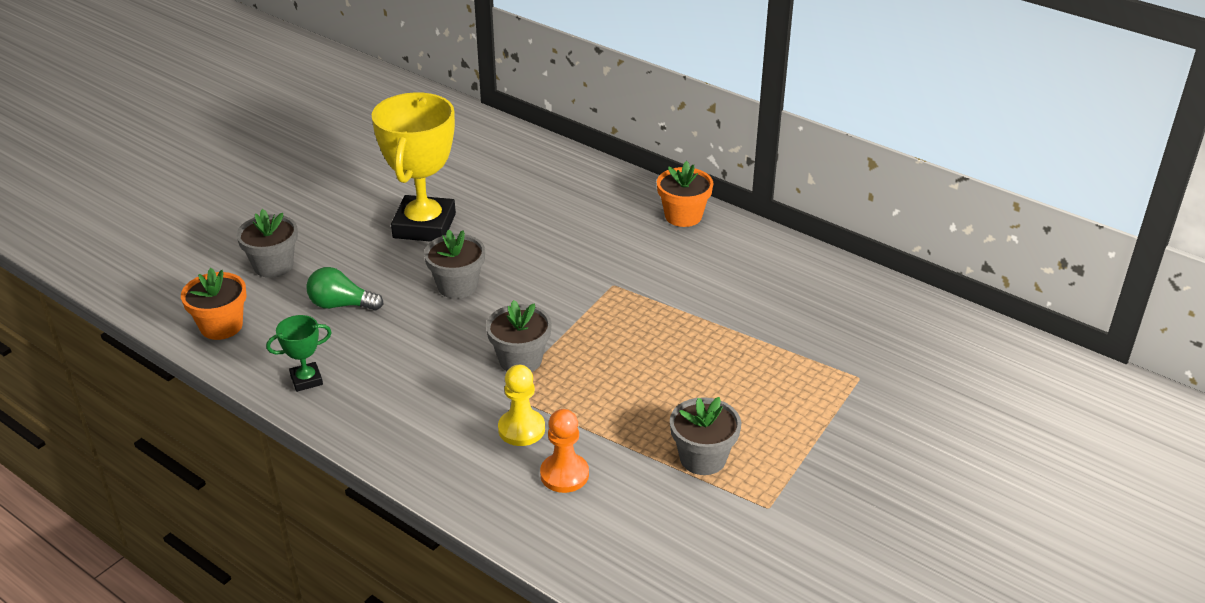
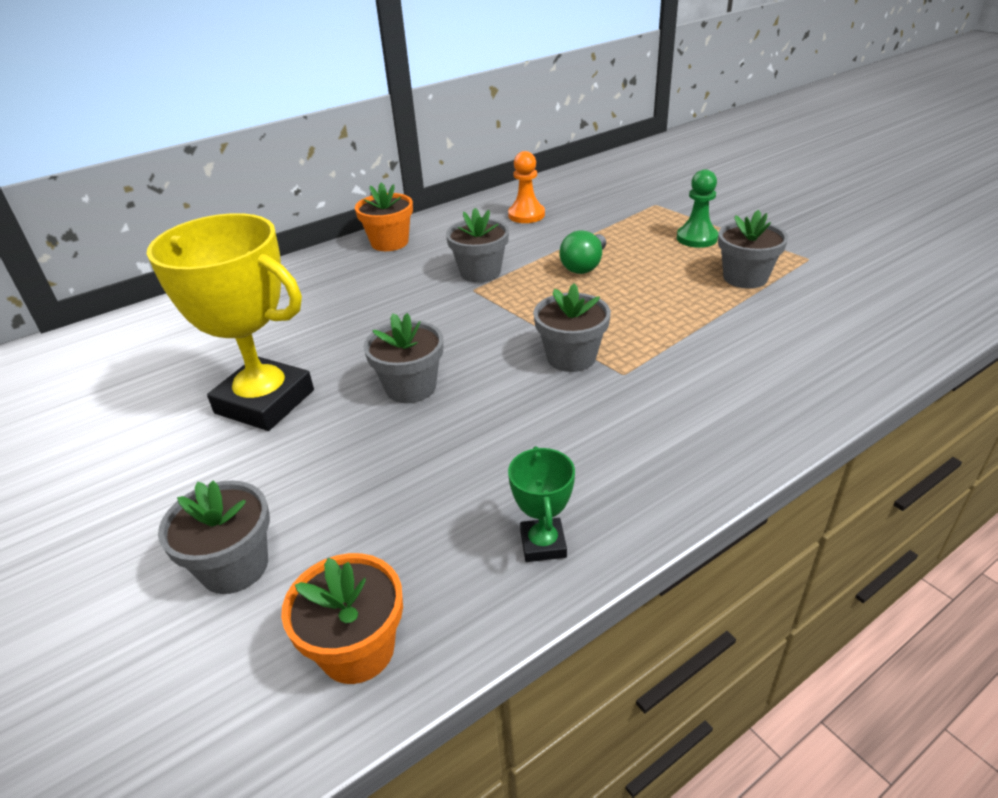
camera: 70 degrees left, 0 degrees up
(341, 305) = (386, 494): green light bulb -> green light bulb (584, 266)
(521, 429) = (688, 369): yellow pawn -> none
(564, 474) = (763, 350): orange pawn -> orange pawn (526, 215)
(646, 282) = (480, 272): none -> grey flower pot
(782, 417) = (697, 238): none -> green pawn

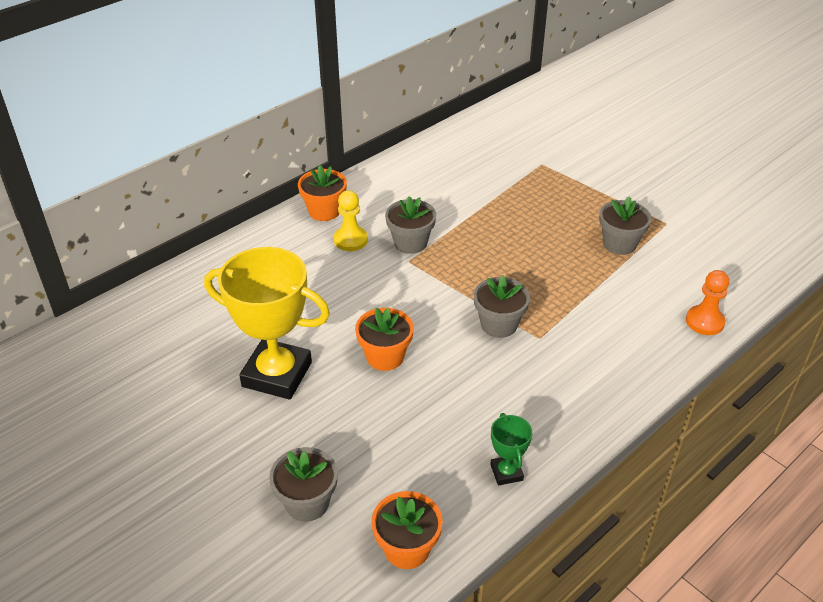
camera: 10 degrees left, 5 degrees up
(410, 268) = (350, 240): none -> yellow pawn
(411, 387) = (385, 356): grey flower pot -> orange flower pot
(526, 215) = (435, 177): orange pawn -> orange pawn (704, 321)
(584, 266) = (493, 234): green light bulb -> none
(697, 238) = (579, 202): green pawn -> none

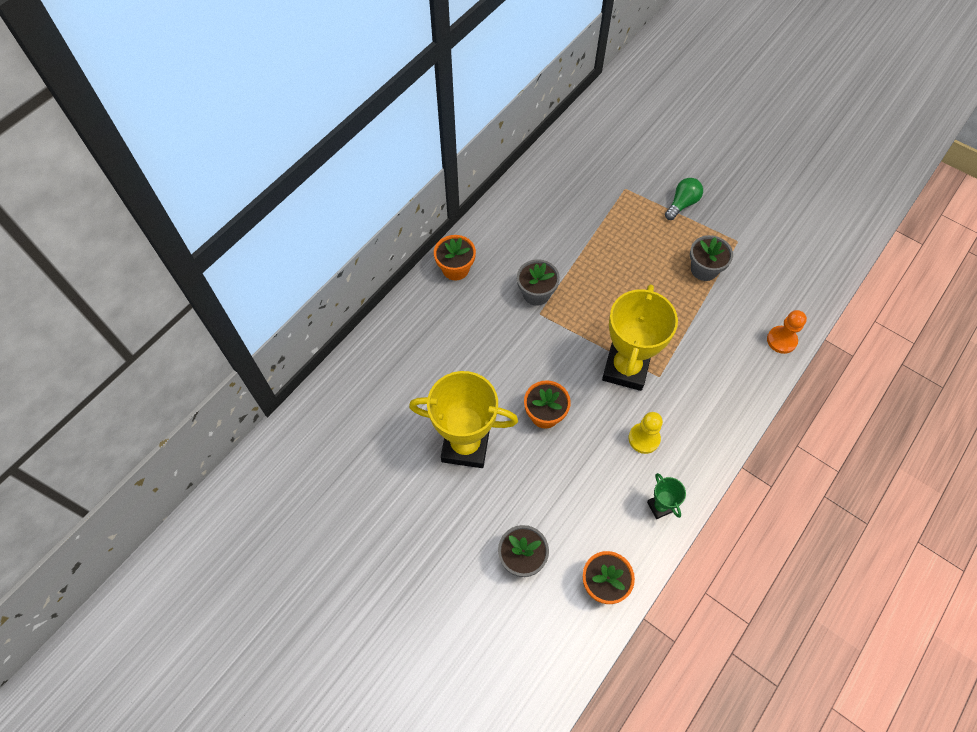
camera: 10 degrees left, 20 degrees up
(350, 240) = (486, 298): yellow pawn -> yellow pawn (644, 439)
(499, 324) = (625, 368): grey flower pot -> yellow trophy
(606, 184) = (682, 204): none -> green light bulb

